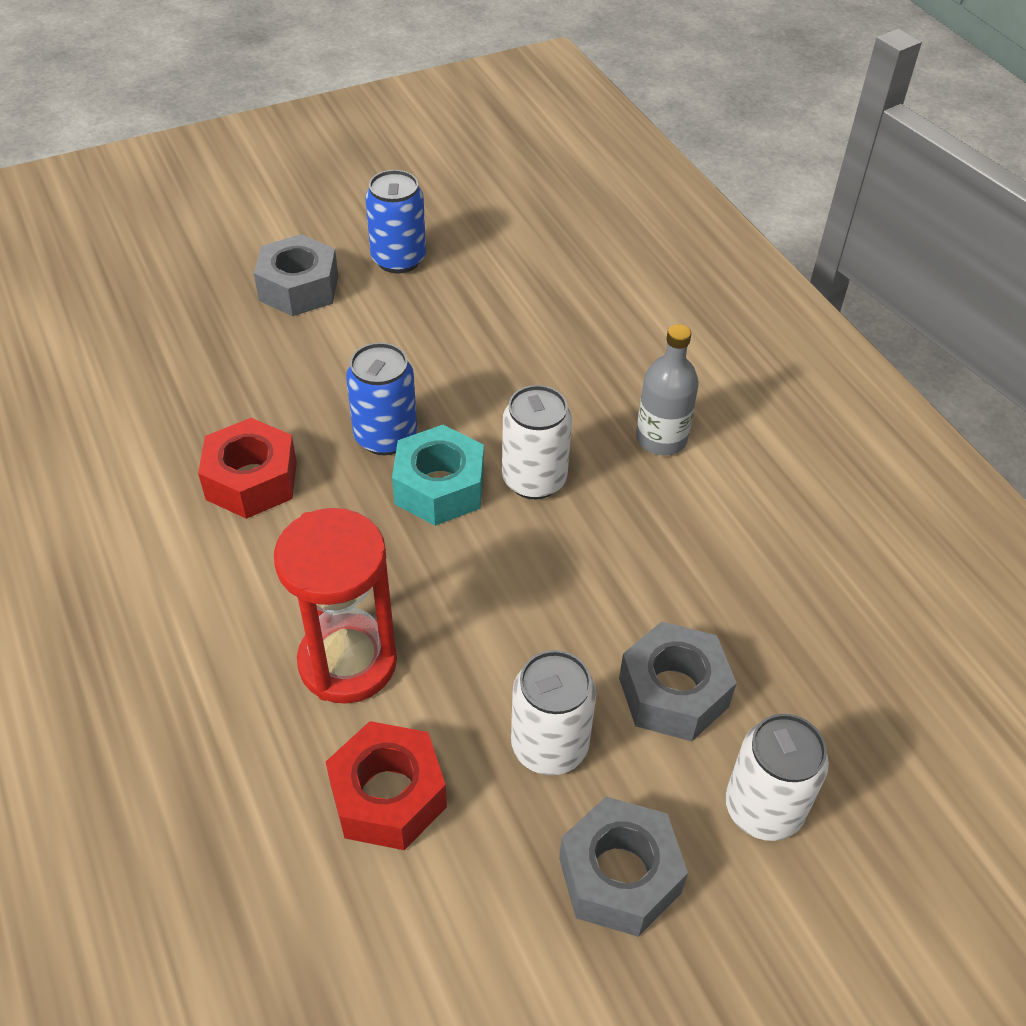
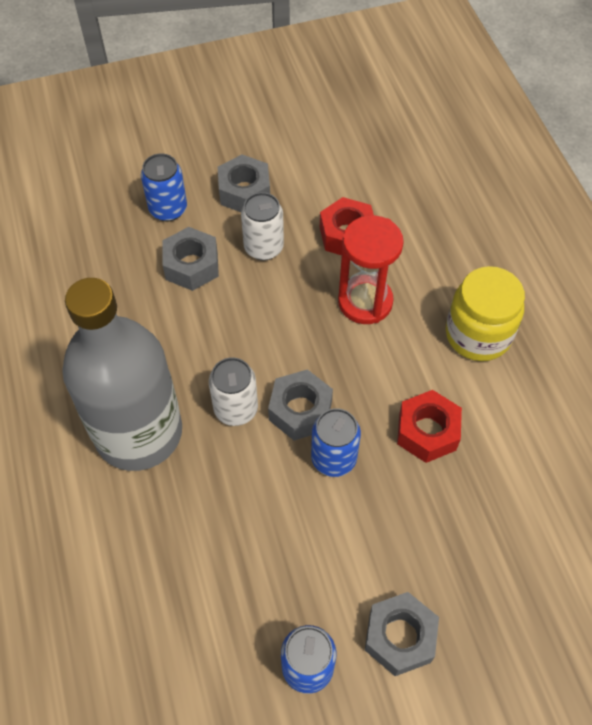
camera: 170 degrees left, 10 degrees up
(151, 628) = (478, 334): none -> yellow jar
(439, 487) = (300, 411): turquoise nut -> grey nut
(661, 439) = (138, 432): grey bottle -> grey bottle, size x2.40
(763, 808) = (168, 209): white can -> blue can

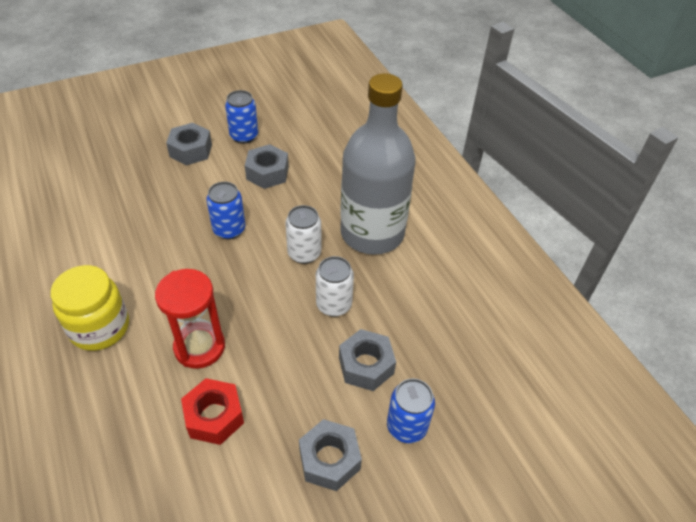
camera: 170 degrees right, 10 degrees down
(263, 247) = (299, 392): white can -> white can (334, 305)
(300, 411) = (255, 256): grey nut -> grey nut (267, 173)
(427, 431) = (158, 251): red nut -> none

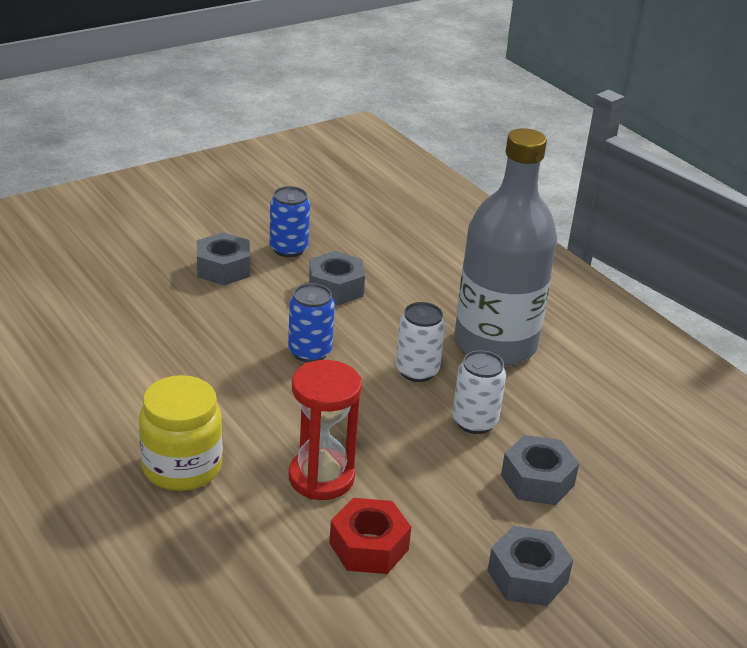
camera: 10 degrees left, 15 degrees down
(406, 426) = (608, 536): blue can -> none

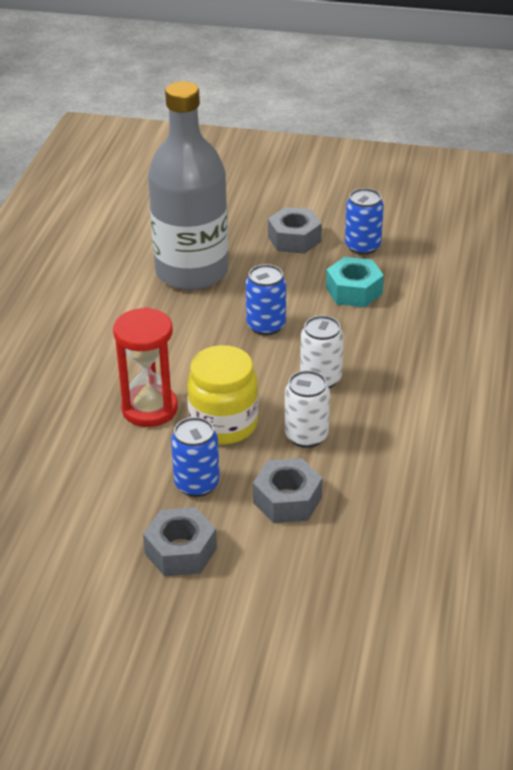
camera: 50 degrees right, 5 degrees up
(182, 467) = (81, 353): yellow jar -> yellow jar (223, 424)
(335, 288) = (354, 291): grey nut -> turquoise nut
(369, 546) = (114, 467): red nut -> none
(455, 514) = (197, 484): none -> blue can
(495, 344) = (412, 393): grey bottle -> grey bottle (192, 272)

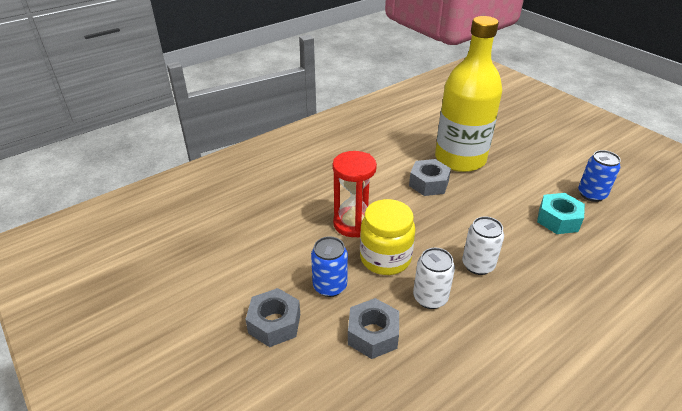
camera: 40 degrees right, 0 degrees up
(192, 272) = (460, 159): grey bottle -> yellow bottle
(266, 326) = (474, 212): blue can -> none
(294, 239) = (546, 169): grey nut -> grey nut (428, 183)

